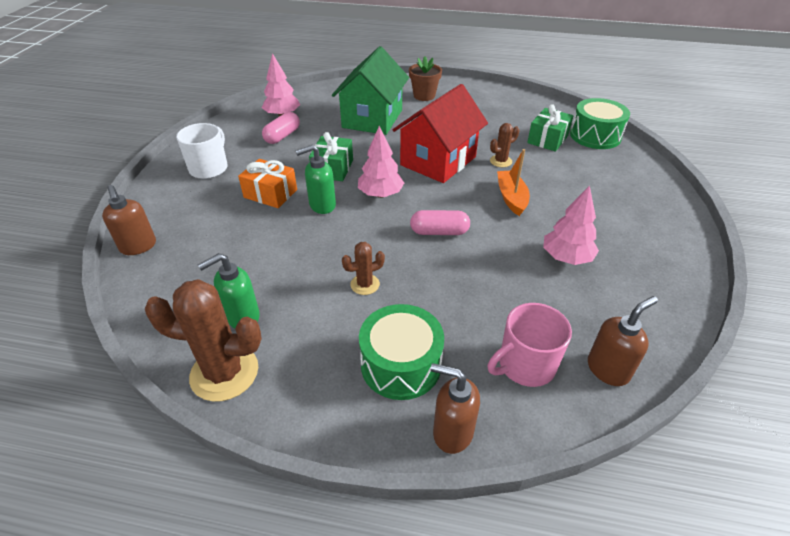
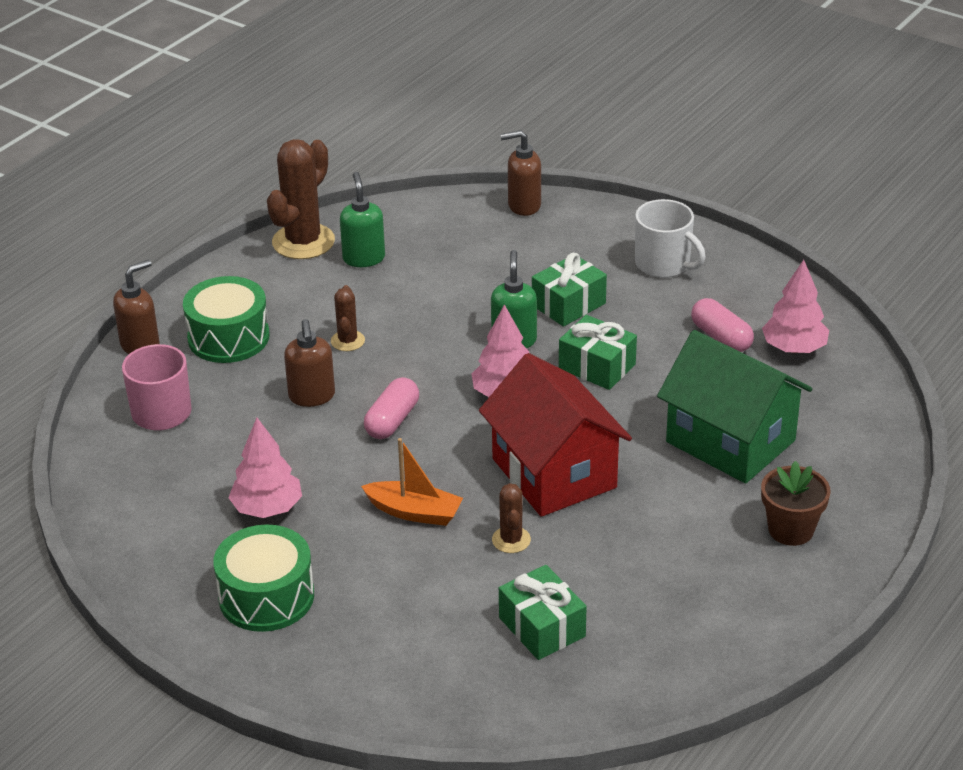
camera: 115 degrees right, 5 degrees down
(270, 194) = (568, 304): orange gift -> green gift
(595, 136) = (515, 698): green drum -> green drum (266, 596)
(608, 369) = (110, 462): brown soap dispenser -> brown soap dispenser (312, 397)

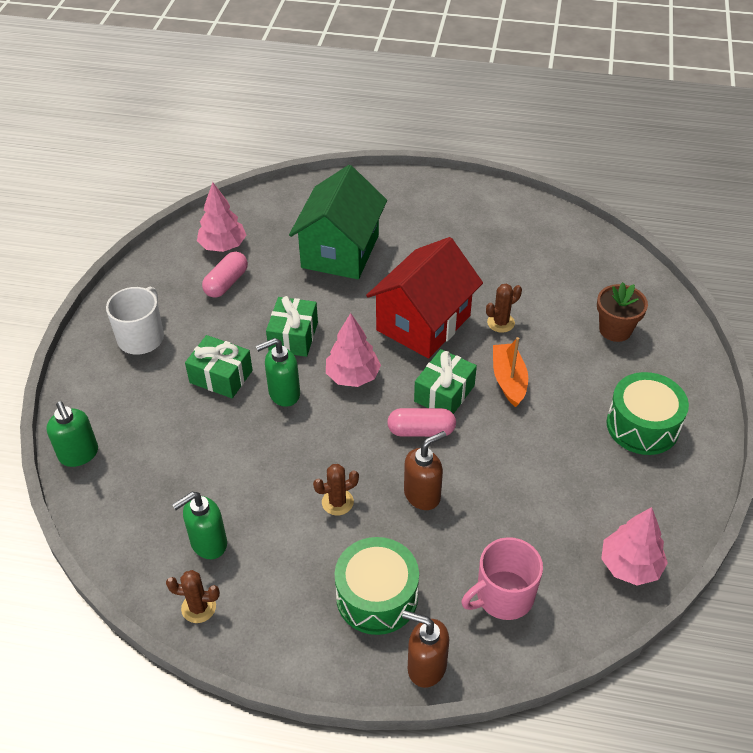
camera: 115 degrees left, 10 degrees up
(267, 508) = (563, 465): pink tree -> pink tree (630, 566)
(303, 242) = (198, 607): brown cactus -> brown cactus, size x0.51
(523, 206) = (79, 454): brown soap dispenser -> green soap dispenser
(542, 627) = (563, 285): green gift -> green gift (444, 393)
(791, 530) = (408, 208): brown flower pot -> brown flower pot (615, 330)

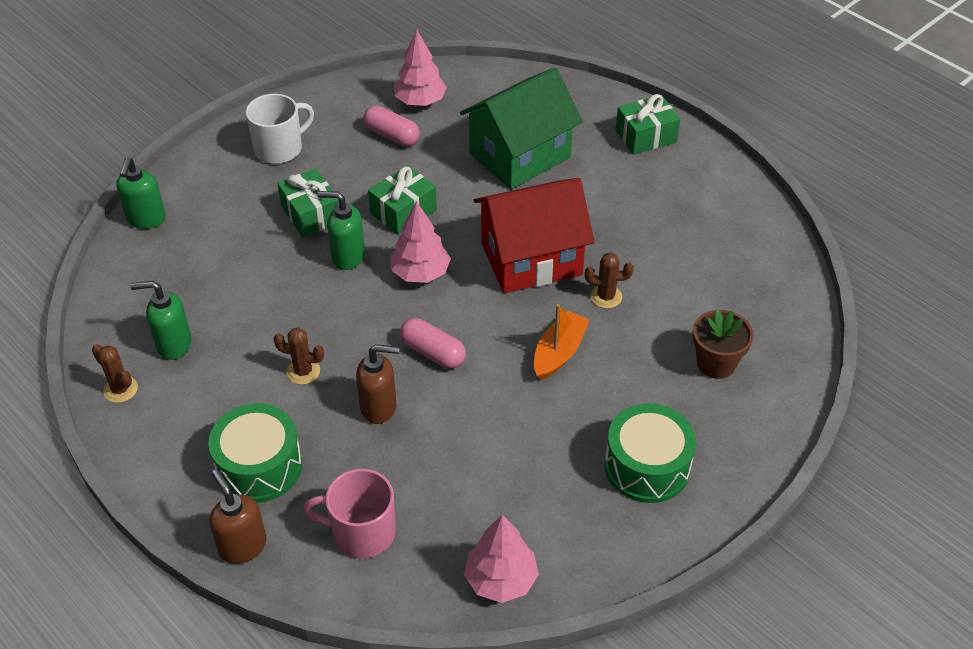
camera: 35 degrees right, 0 degrees up
(226, 283) = (392, 136): pink capsule -> pink capsule turned 60 degrees clockwise
(444, 393) = (486, 332): green gift -> green gift (645, 136)

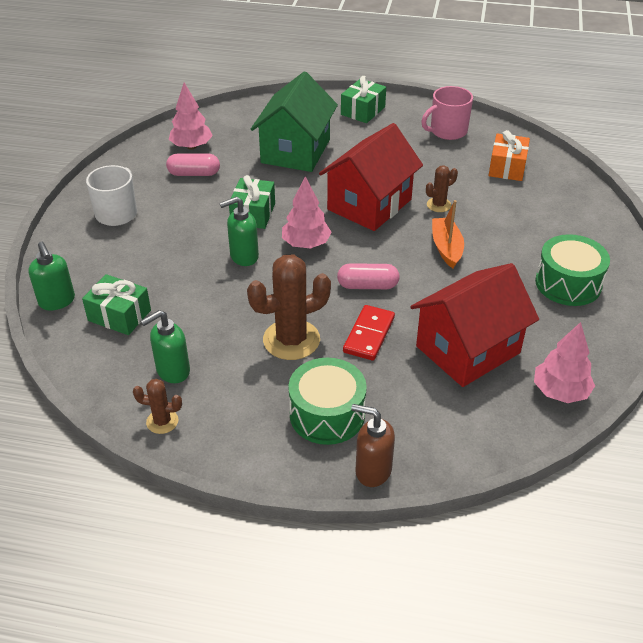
camera: 35 degrees left, 5 degrees down
(303, 371) = (291, 340): brown cactus -> brown cactus, size x1.96
(311, 214) = (187, 243): green gift -> green gift (119, 315)
(361, 532) = (443, 415): pink mug -> pink mug (447, 131)
(379, 407) = (369, 335): brown soap dispenser -> red domino
(458, 479) = (468, 349): none -> red house
(716, 363) = (541, 211): brown flower pot -> none
(737, 288) = (507, 167): none -> orange gift

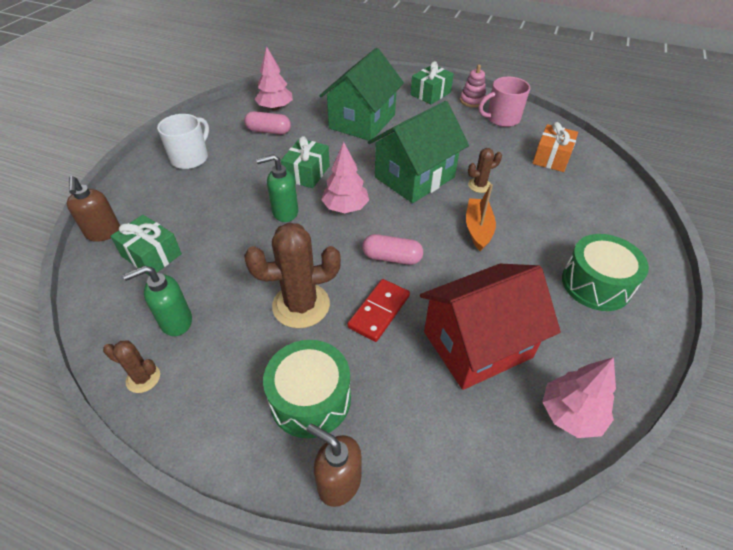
camera: 10 degrees right, 5 degrees up
(57, 301) = (103, 233): green soap dispenser -> brown soap dispenser
(369, 204) = (414, 177): red house -> green house
(411, 114) = (472, 101): none -> pink stacking toy

